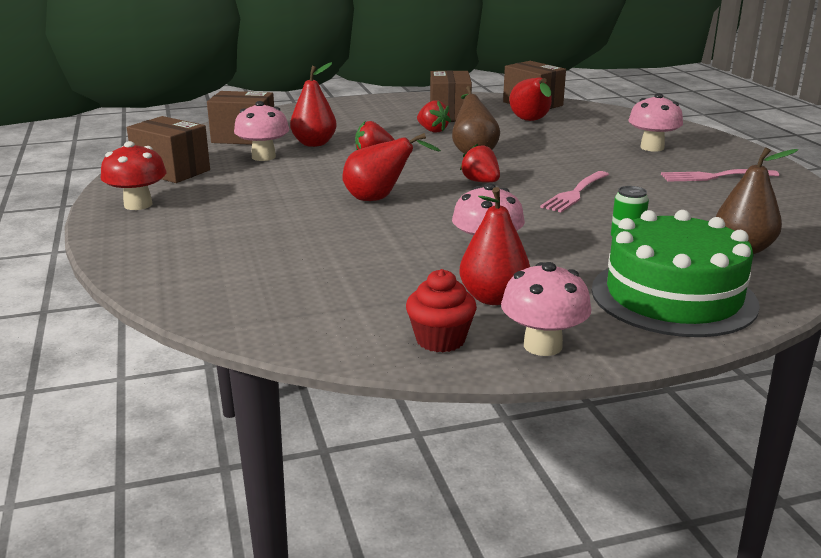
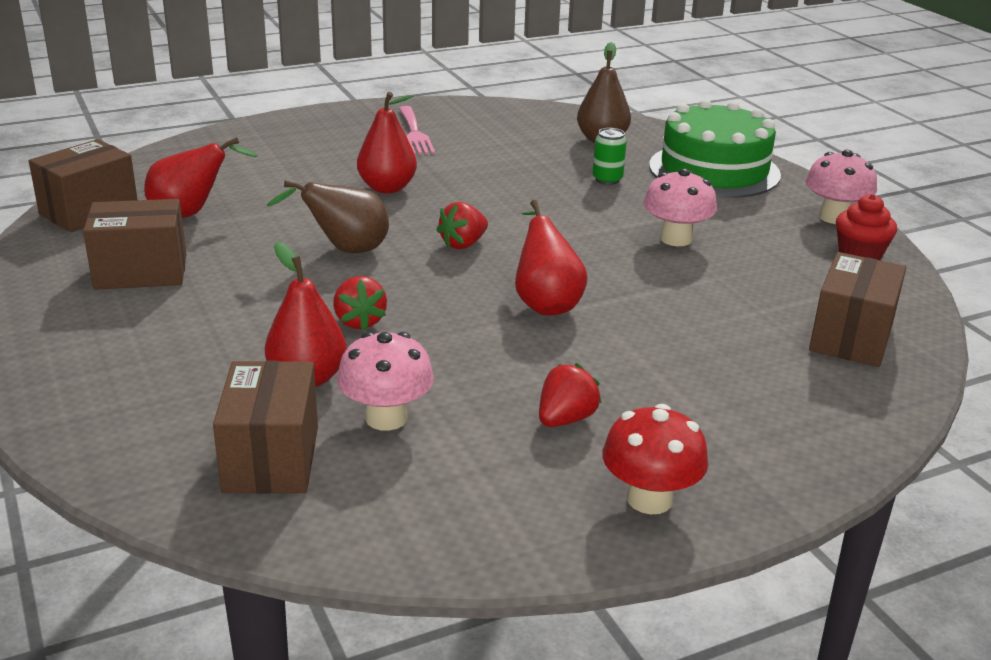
camera: 100 degrees left, 5 degrees up
(171, 171) = (481, 504): brown box -> brown box (851, 337)
(432, 130) = (234, 282): red strawberry -> red strawberry (565, 419)
(493, 298) = (768, 235): red pear -> red pear (387, 188)
(575, 193) = (488, 196): pink fork -> none
(652, 147) = (315, 152): pink mushroom -> none

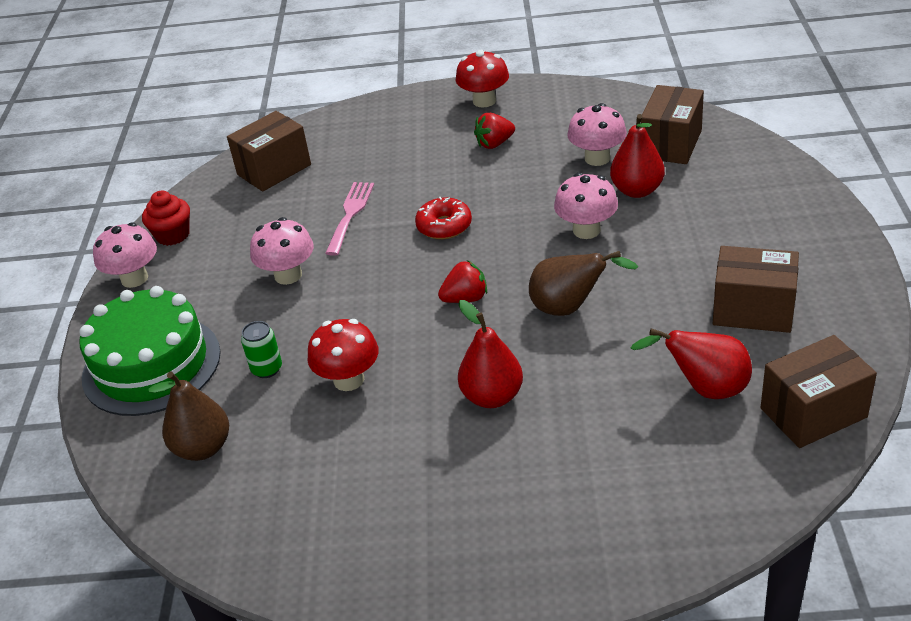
camera: 150 degrees left, 10 degrees up
(359, 321) = (586, 230): red strawberry -> pink mushroom
(415, 133) = (404, 511): pink fork -> pink fork (350, 214)
(525, 182) = (348, 380): none -> red mushroom
(545, 303) = (444, 226): red pear -> red donut

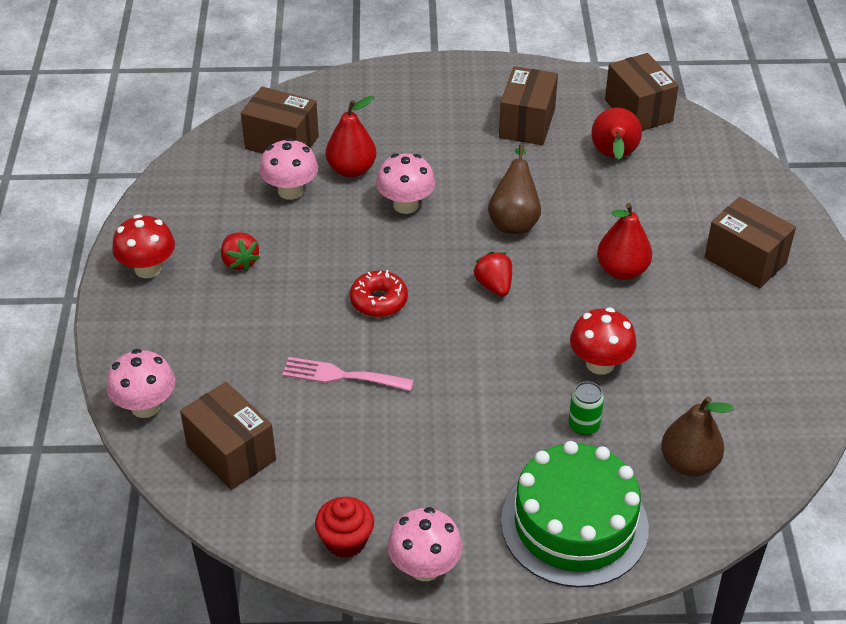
camera: 95 degrees left, 5 degrees up
(288, 275) = (440, 421): pink mushroom -> pink mushroom (145, 406)
(516, 514) = (745, 260): none -> brown box

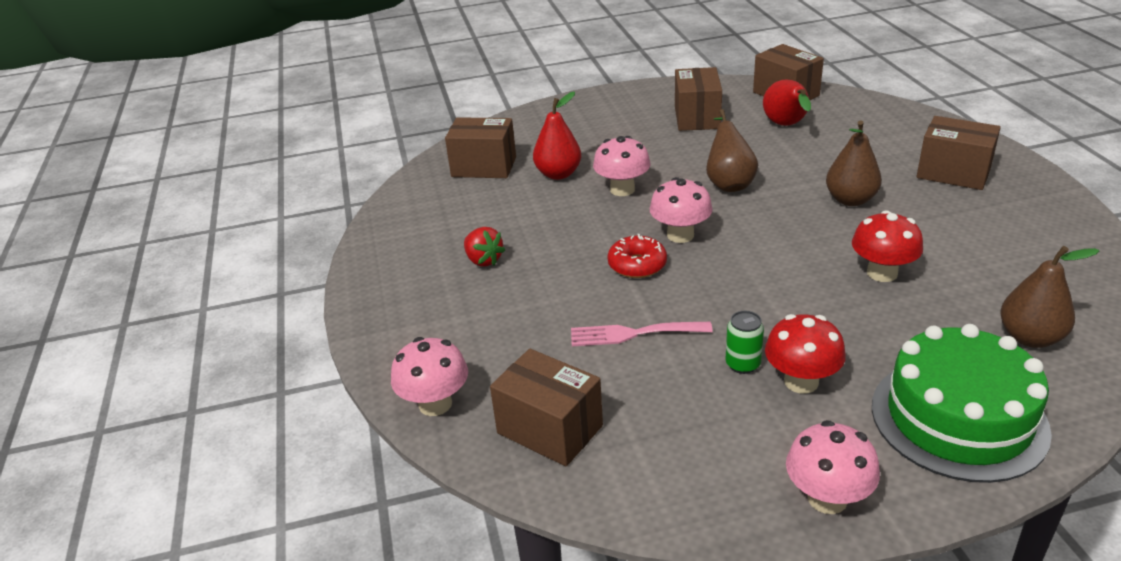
camera: 10 degrees left, 10 degrees down
(148, 268) = (392, 283): red mushroom -> red mushroom (801, 381)
(290, 191) = (508, 199): pink mushroom -> pink mushroom (680, 235)
(345, 541) = (722, 491): red cupcake -> none
(494, 286) = (741, 233): red strawberry -> none
(584, 425) = (903, 327): green can -> green can (743, 364)
(622, 270) = (850, 200): red pear -> brown pear

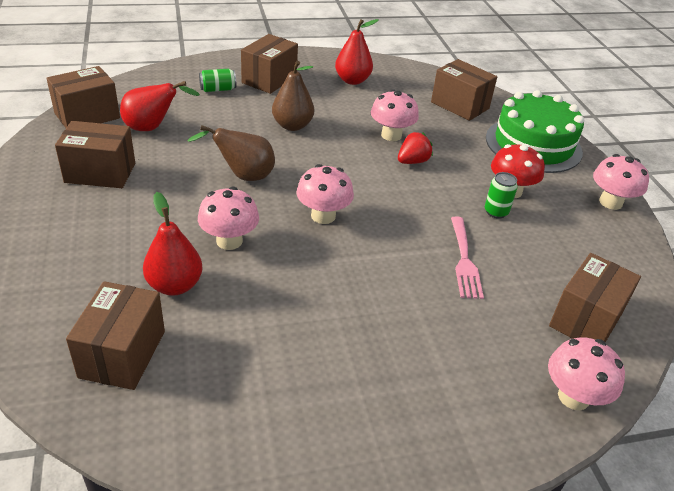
camera: 95 degrees left, 5 degrees up
(483, 260) = (342, 357): red strawberry -> red strawberry (412, 161)
(637, 265) = (366, 247): red donut -> none
(882, 273) = (391, 135): red mushroom -> pink mushroom
(896, 146) = (218, 89): none -> green can
(1014, 233) = (352, 80): none -> red pear
(1030, 338) = (460, 105): brown pear -> brown box

